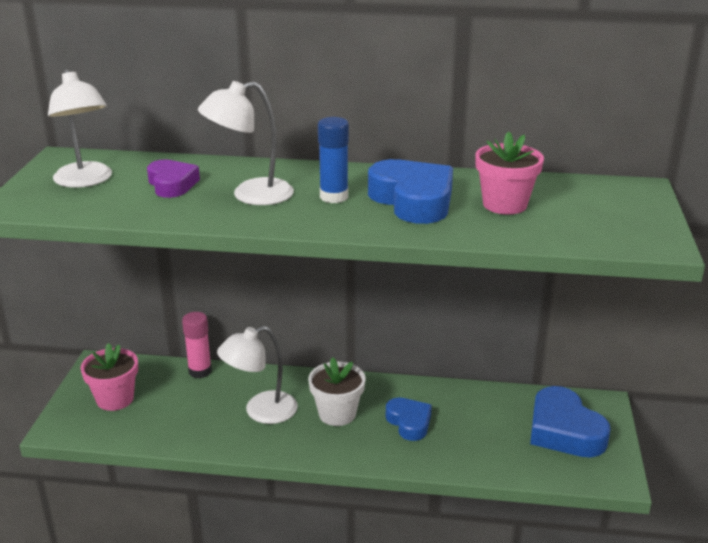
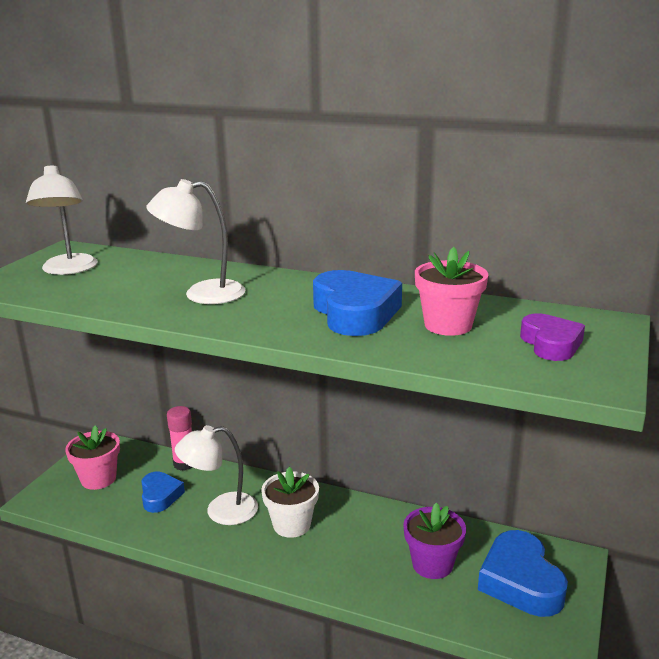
camera: 15 degrees right, 5 degrees down
(172, 184) = (139, 278): purple heart -> purple heart (551, 344)
(334, 197) = (279, 302): blue glue stick -> none
(409, 422) = (359, 545): blue heart -> blue heart (160, 496)
(482, 429) = (432, 564): none -> purple flower pot

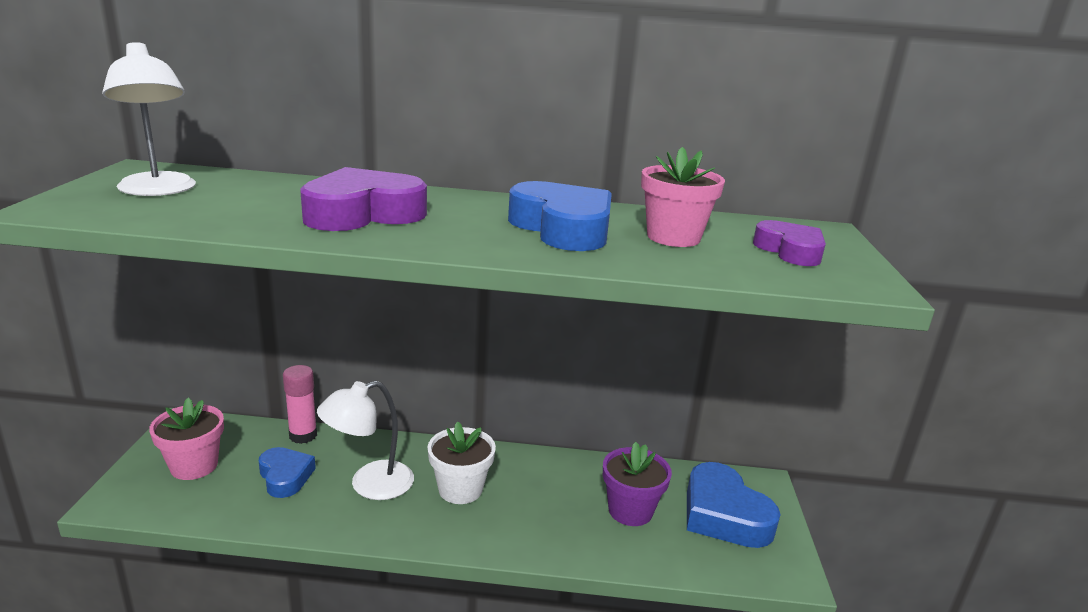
camera: 20 degrees left, 0 degrees up
(202, 294) = (363, 213): white lamp -> purple heart

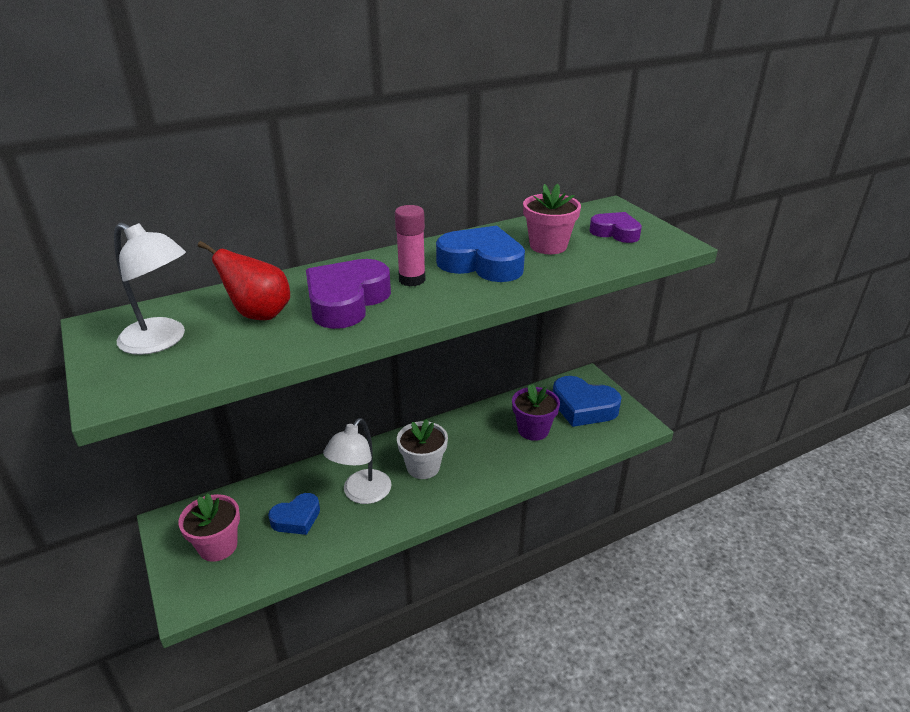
camera: 30 degrees left, 10 degrees up
(268, 198) = (259, 314): none -> red pear
(285, 476) = (296, 518): blue heart -> blue heart turned 120 degrees clockwise
(303, 435) = (274, 484): pink glue stick -> pink glue stick (412, 279)

